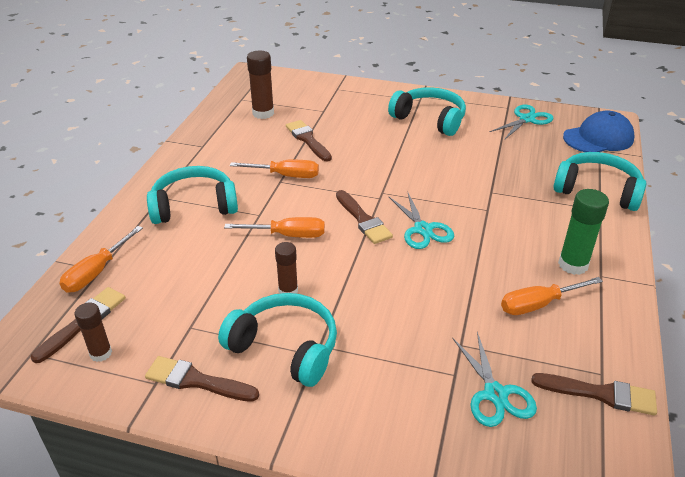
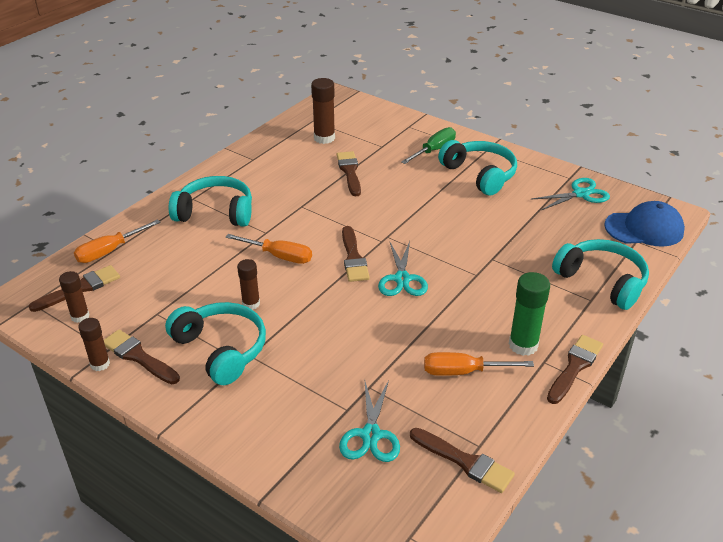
camera: 20 degrees right, 0 degrees up
(155, 402) = (100, 364): none -> brown glue stick
(286, 175) = (309, 202): orange screwdriver -> none
(374, 105) = (434, 150): none -> green screwdriver
(630, 273) = (575, 367): none -> brown brush

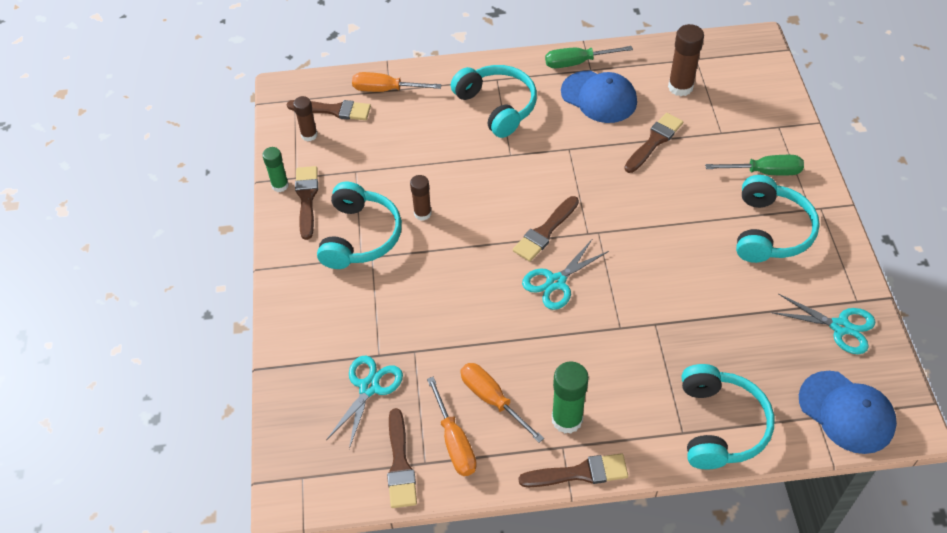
camera: 50 degrees right, 15 degrees up
(100, 364) = (280, 185): brown glue stick -> green glue stick
(238, 160) = (577, 63): none -> green screwdriver
(279, 256) = (492, 186): orange screwdriver -> orange screwdriver (454, 442)
(280, 169) = (599, 97): none -> blue cap
(371, 435) = (369, 387): turquoise scissors -> turquoise scissors turned 150 degrees clockwise

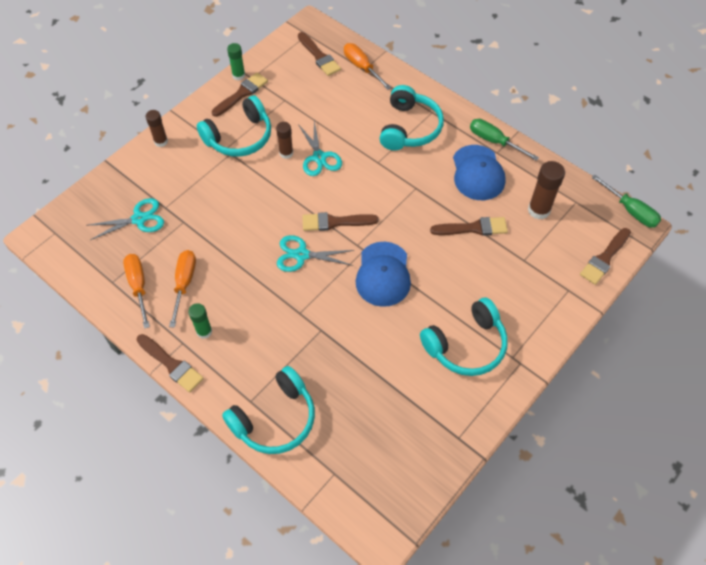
camera: 45 degrees right, 5 degrees up
(309, 135) = (288, 60): brown glue stick -> brown glue stick (161, 141)
(400, 464) = (101, 271): brown brush -> brown brush (604, 258)
(454, 442) = (138, 286): orange screwdriver -> orange screwdriver turned 135 degrees clockwise
(567, 419) = (204, 331): green glue stick -> green glue stick, size x0.64
(765, 172) = (516, 308): green screwdriver -> green screwdriver (630, 211)
(840, 327) = (424, 441): turquoise scissors -> turquoise scissors (319, 157)
(846, 412) = (354, 489): blue cap -> blue cap (383, 274)

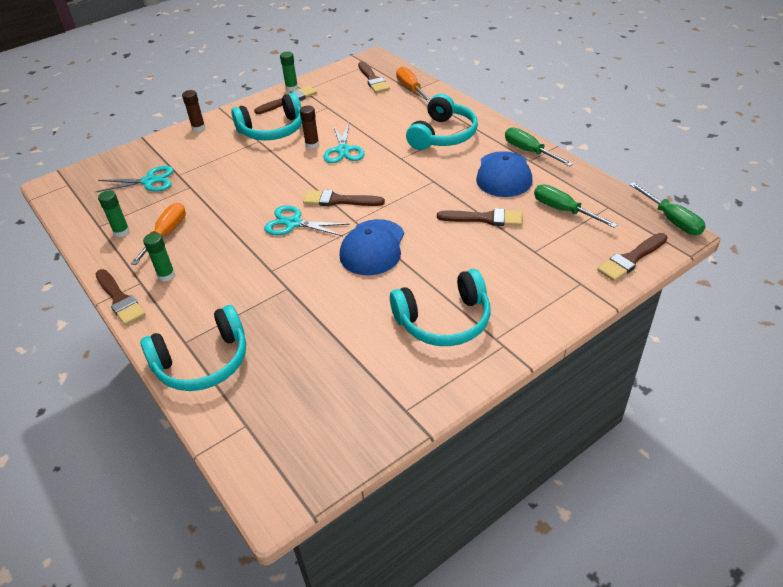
camera: 15 degrees right, 15 degrees down
(138, 286) = (121, 232): orange screwdriver -> green glue stick
(539, 210) = (563, 210): brown glue stick -> green screwdriver

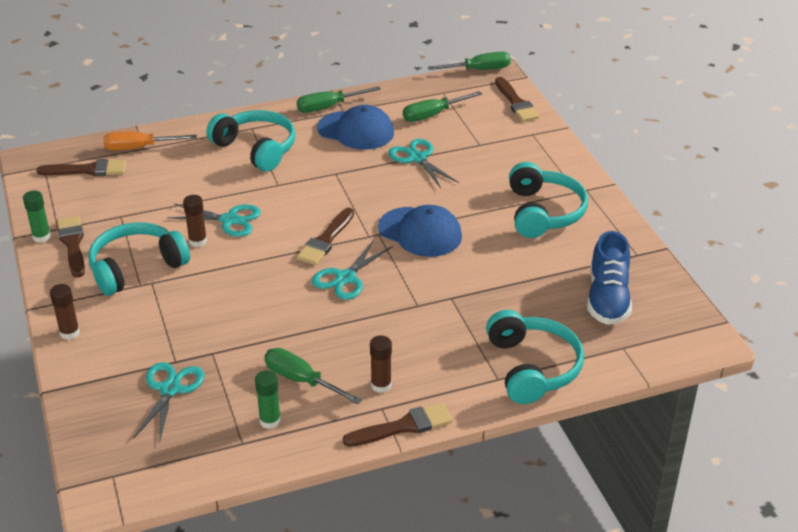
camera: 75 degrees left, 5 degrees down
(166, 234) = (301, 380): orange screwdriver -> green screwdriver
(166, 275) = (381, 385): green glue stick -> brown glue stick
(273, 130) = (136, 267): turquoise headphones -> turquoise headphones turned 120 degrees counterclockwise
(320, 398) = (607, 299): none -> blue shoe
(485, 218) = (417, 158): brown brush -> turquoise scissors

